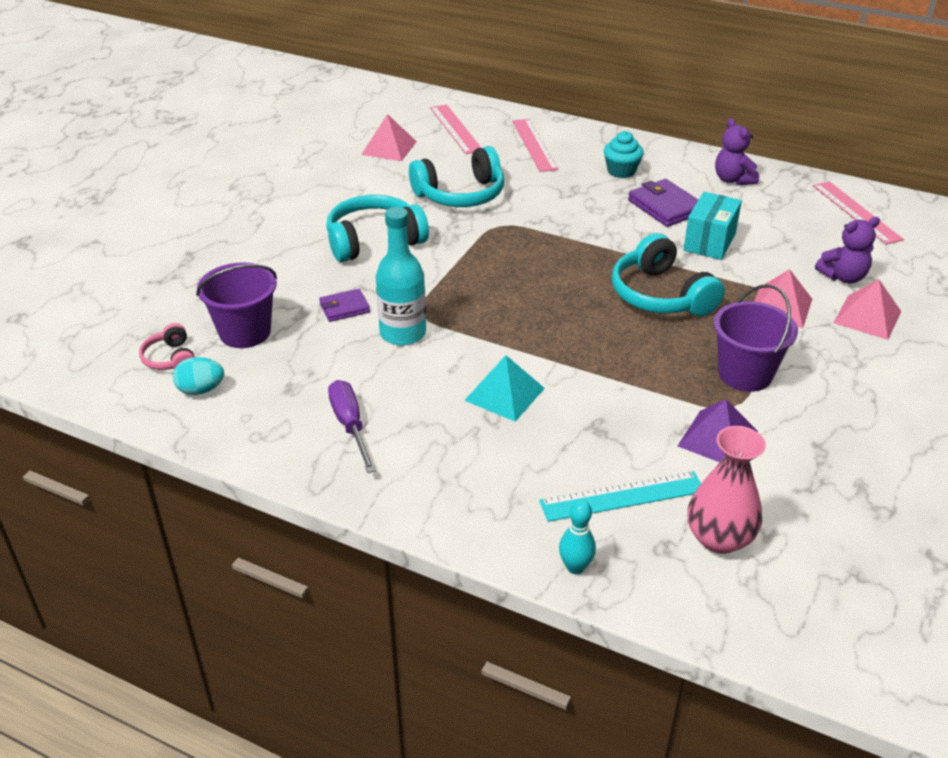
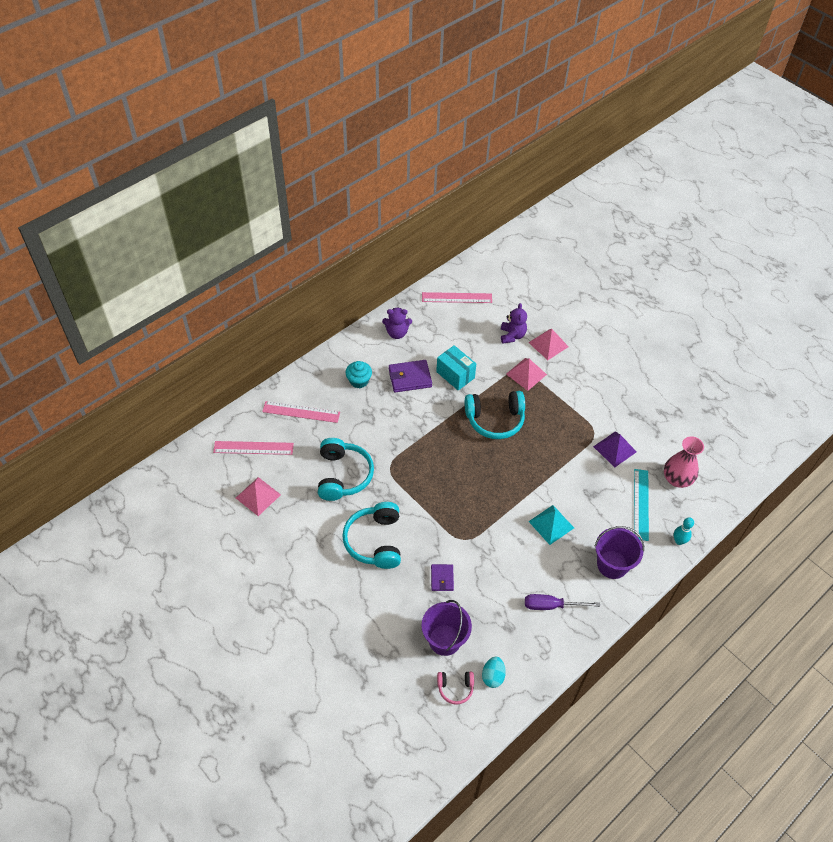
camera: 70 degrees left, 15 degrees up
(403, 333) = (479, 555): turquoise bottle -> none
(745, 374) = (573, 415): purple bucket -> purple bucket (612, 564)

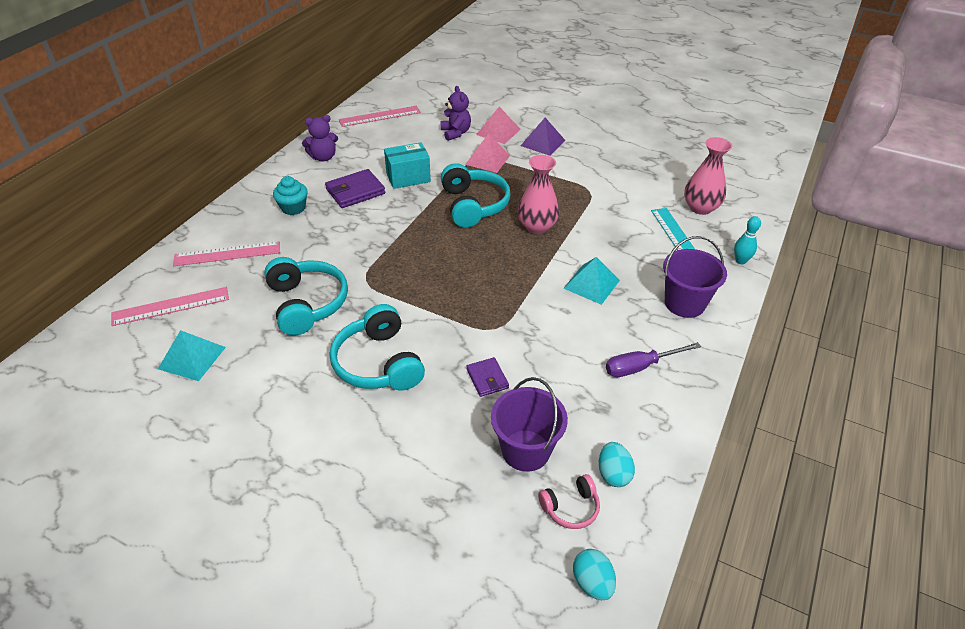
camera: 20 degrees left, 10 degrees down
(258, 496) = (192, 358): pink pyramid -> turquoise pyramid
(446, 738) = (592, 582): none -> turquoise egg
(455, 375) = (408, 177): turquoise box -> turquoise box turned 45 degrees counterclockwise
(495, 420) = (473, 205): turquoise headphones -> turquoise headphones turned 75 degrees counterclockwise
(535, 457) = (537, 227): none -> pink vase
(614, 449) = (619, 199): purple pyramid -> purple pyramid (542, 143)

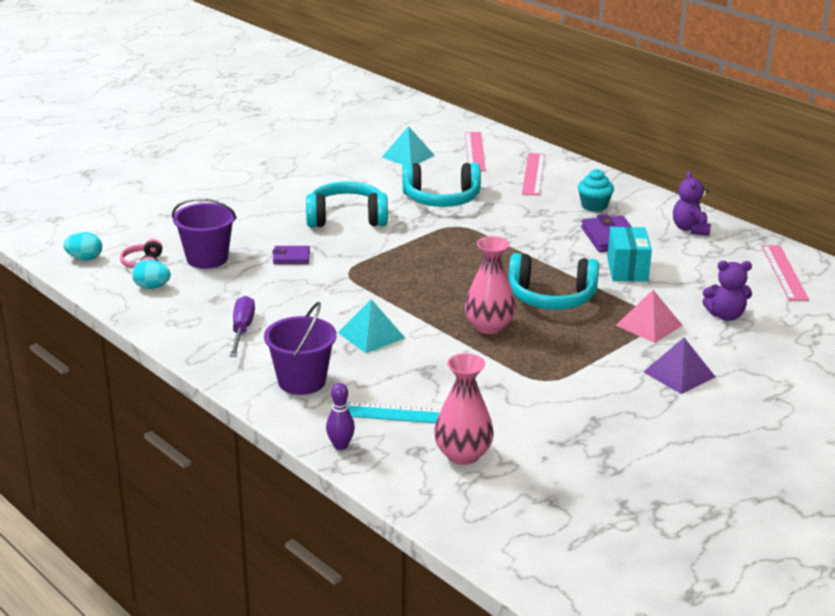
camera: 110 degrees right, 15 degrees down
(498, 132) = (720, 347): pink pyramid -> none
(740, 261) = (340, 446): turquoise bowling pin -> purple bowling pin

